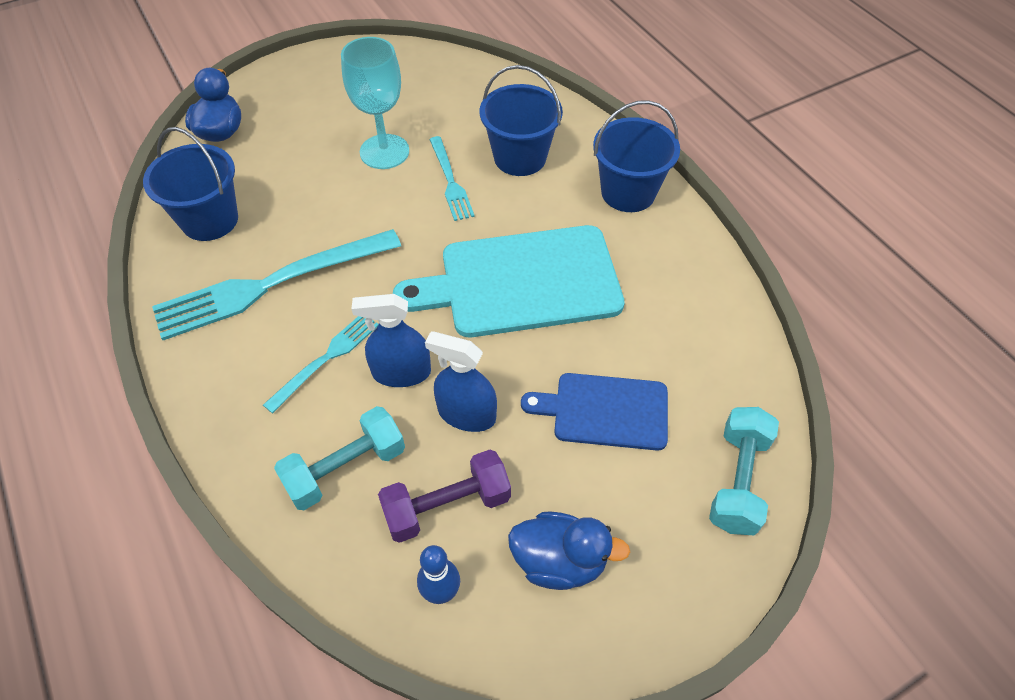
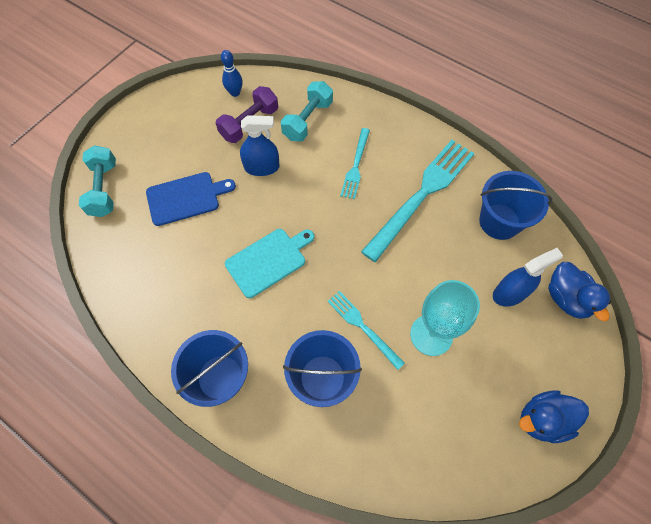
camera: 155 degrees right, 10 degrees up
(401, 372) = (310, 175): blue spray bottle -> blue spray bottle (510, 293)
(521, 282) = (268, 261): turquoise cutting board -> turquoise cutting board, size x0.59
(559, 561) = (186, 122): blue duck -> blue duck (542, 419)

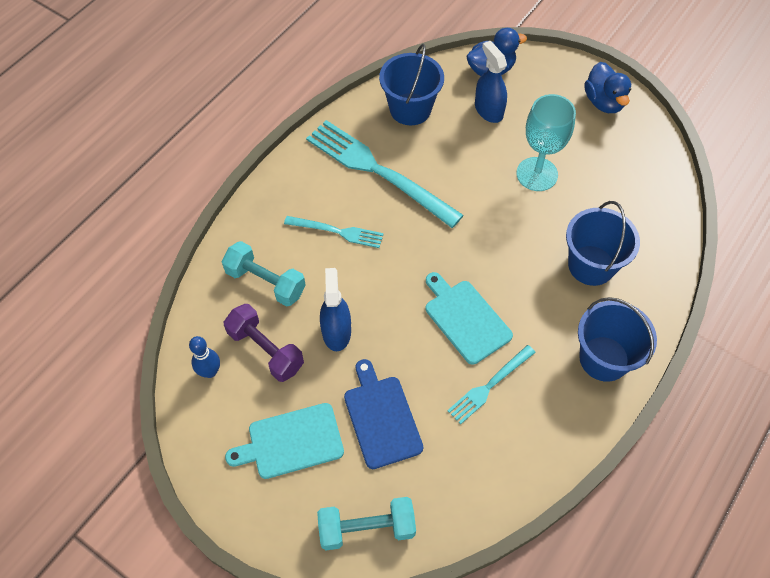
camera: 90 degrees left, 5 degrees down
(175, 142) = (291, 441): none -> turquoise cutting board
(363, 327) = (535, 230): turquoise fork -> turquoise fork (489, 385)

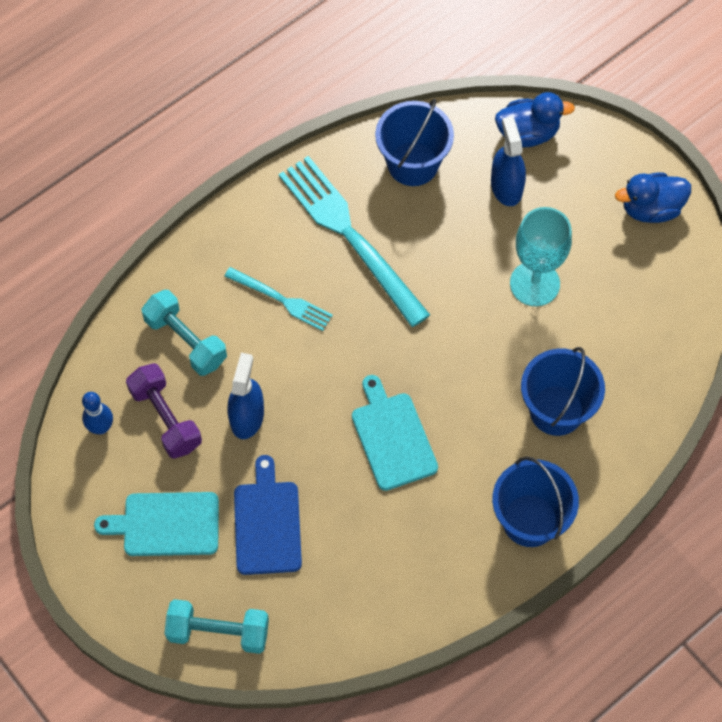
camera: 15 degrees right, 5 degrees up
(489, 385) = (393, 518): turquoise fork -> none
(604, 102) = (650, 209): blue duck -> blue duck turned 75 degrees clockwise

